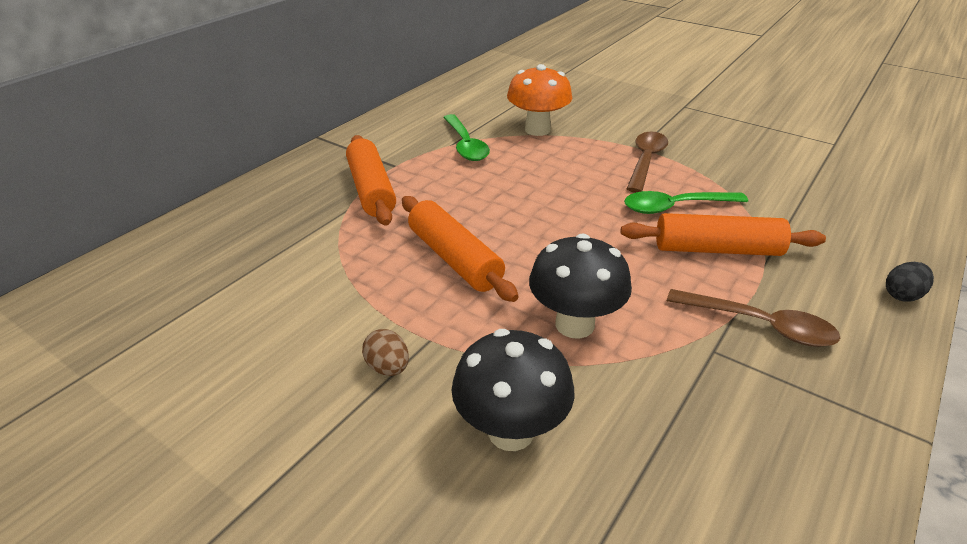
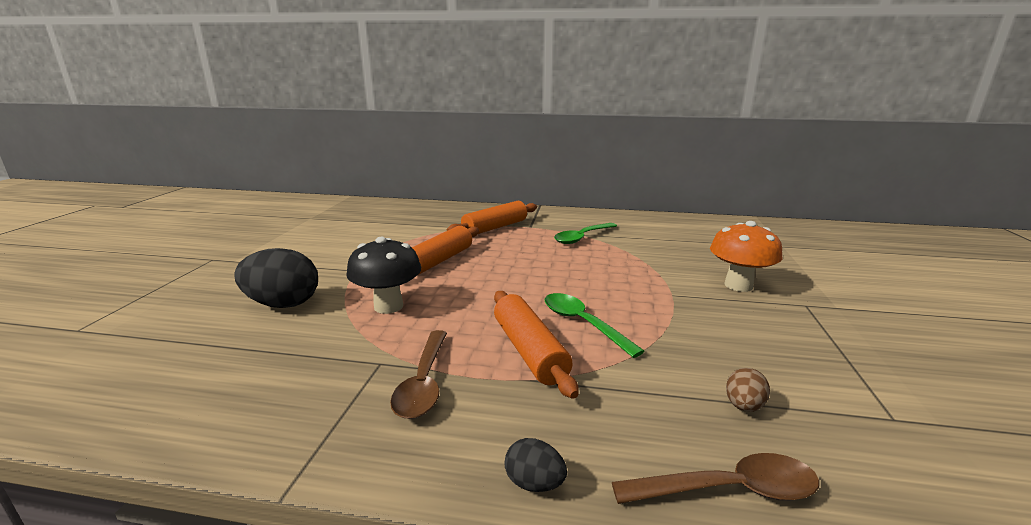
camera: 65 degrees right, 15 degrees down
(388, 367) = (330, 266): brown egg -> brown egg (743, 406)
(511, 431) = (283, 304): black mushroom -> black egg
(537, 130) = (641, 253): orange mushroom -> orange mushroom (738, 285)
(645, 161) = (650, 300): brown spoon -> brown spoon (727, 490)

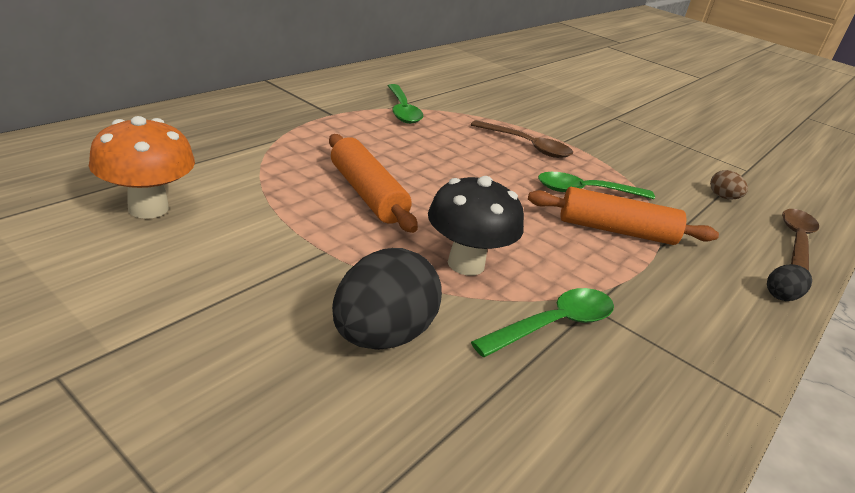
camera: 65 degrees left, 10 degrees up
(339, 352) = (553, 325): none -> green spoon
(424, 382) = (640, 295): brown spoon -> brown spoon (526, 146)
(495, 227) = (304, 128): orange rolling pin -> none
(738, 285) = (569, 117): orange mushroom -> orange mushroom (148, 208)

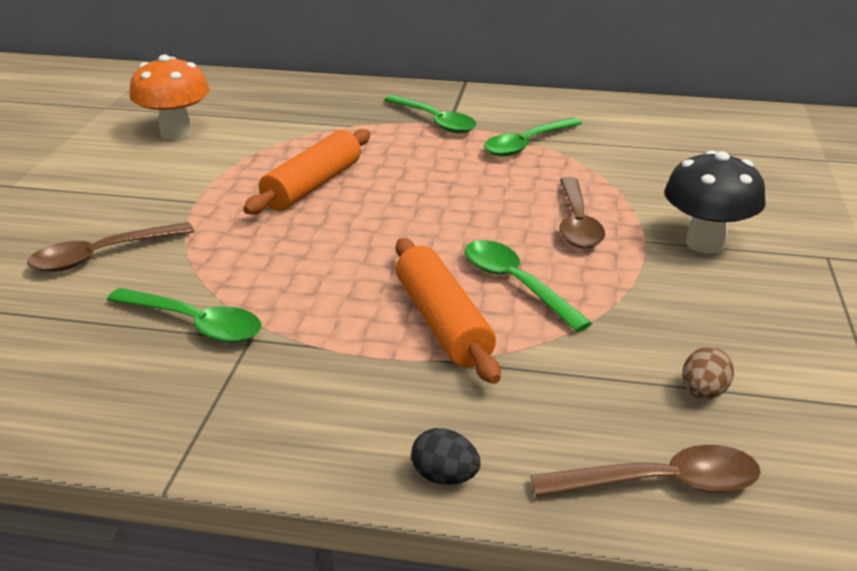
camera: 65 degrees right, 0 degrees up
(320, 115) = (434, 121): none -> green spoon
(382, 335) = (103, 255): black egg -> brown spoon
(466, 264) = (249, 259): black mushroom -> black mushroom (705, 243)

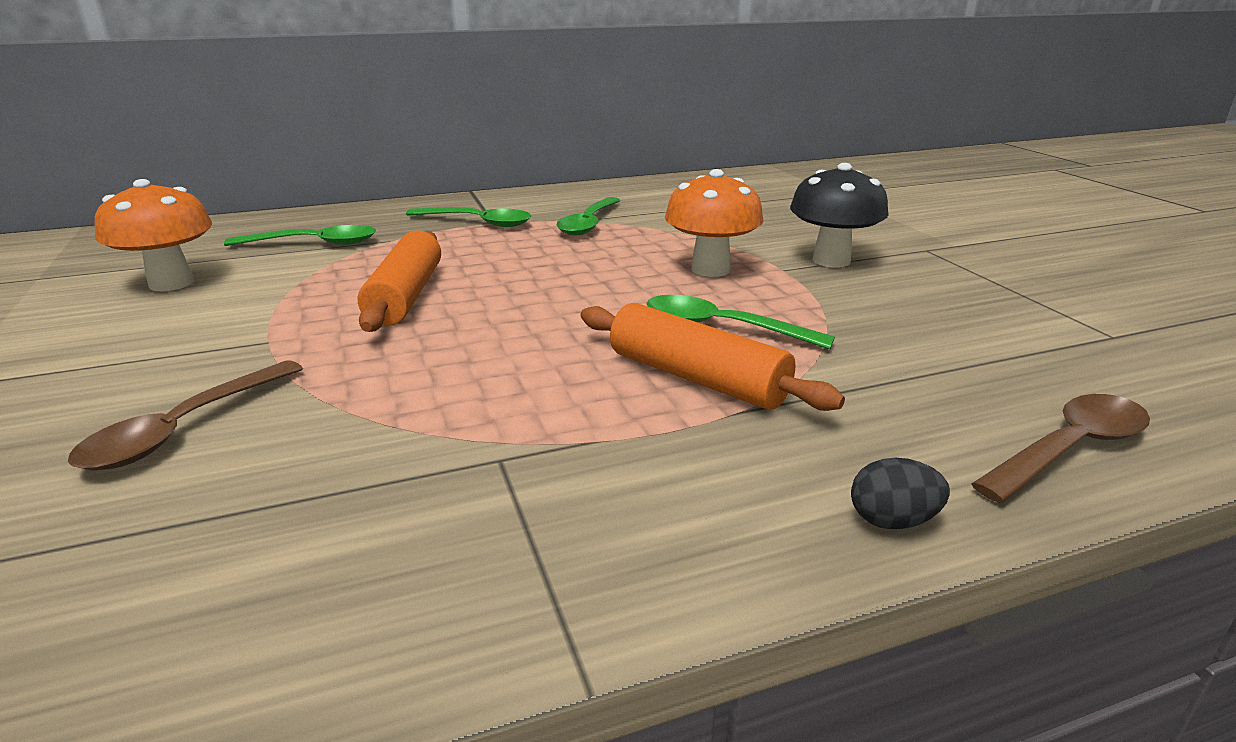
camera: 30 degrees left, 5 degrees down
(194, 324) = (407, 465): green spoon -> green spoon (313, 244)
(577, 223) = (710, 269): brown spoon -> orange mushroom
(703, 392) = (989, 365): brown egg -> none

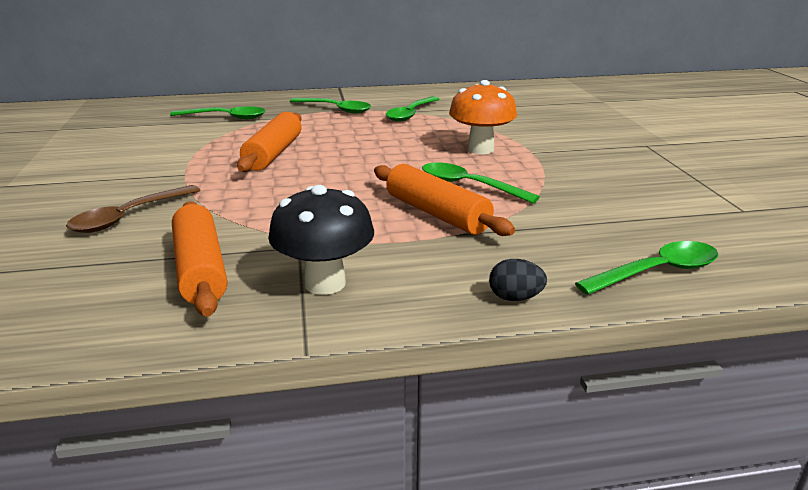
camera: 10 degrees right, 0 degrees up
(171, 283) = (134, 137): orange mushroom -> none
(338, 523) = (200, 269): none -> orange rolling pin
(831, 260) = (570, 148): black mushroom -> black mushroom (325, 283)
(1069, 449) = (656, 272): brown spoon -> green spoon

